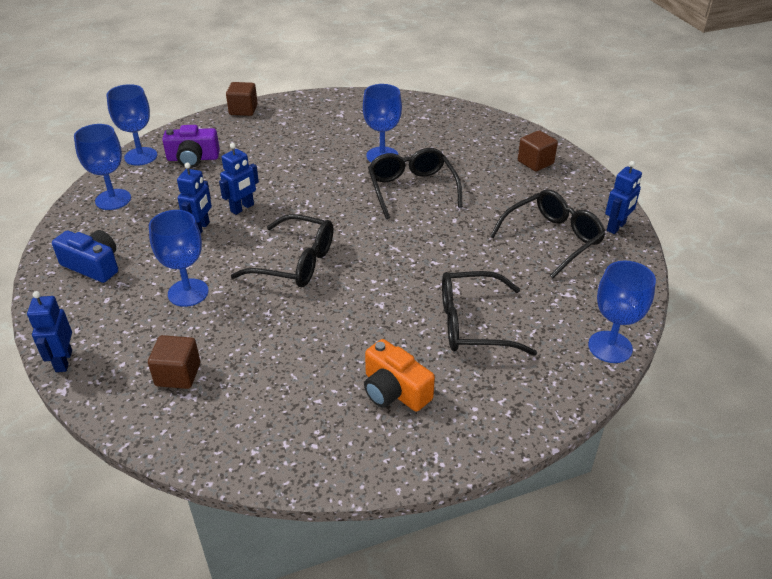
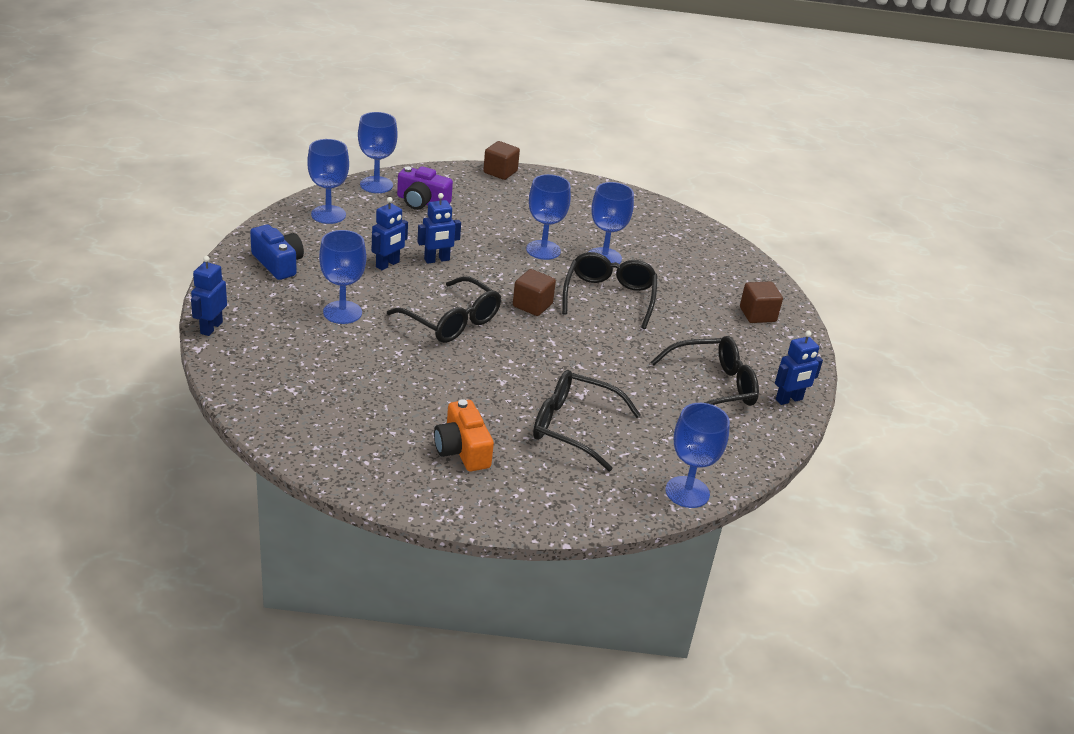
camera: 20 degrees right, 5 degrees down
(178, 374) = (293, 371): brown cube -> brown cube (532, 305)
(328, 166) = (543, 250): none -> blue goblet

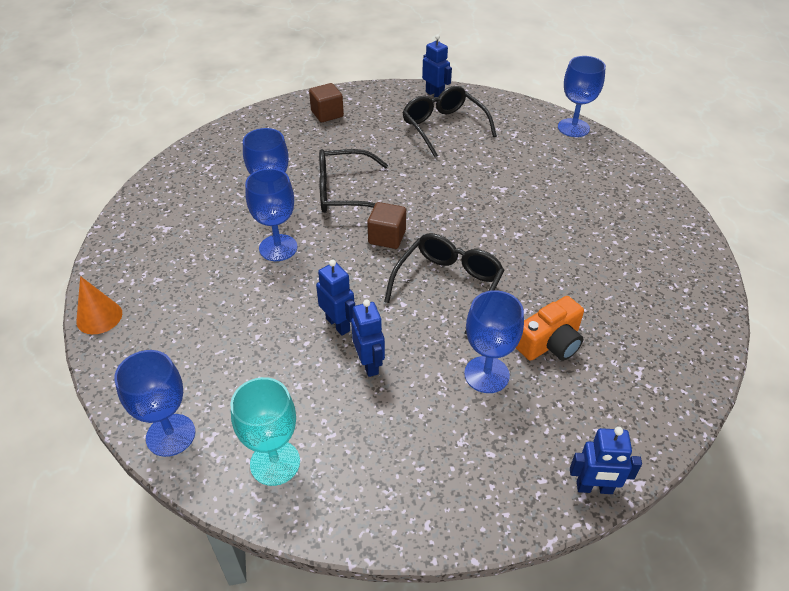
camera: 100 degrees left, 10 degrees up
(278, 263) = (422, 474): blue camera -> none
(328, 215) = (275, 463): blue goblet -> turquoise goblet
(388, 264) = (369, 364): blue robot -> blue robot turned 45 degrees clockwise
(422, 202) = (204, 373): purple camera -> none
(462, 450) = (623, 238): orange camera -> orange camera (550, 343)
(500, 172) = (99, 317): brown cube -> orange cone
(573, 427) = (546, 186): black glasses -> none

